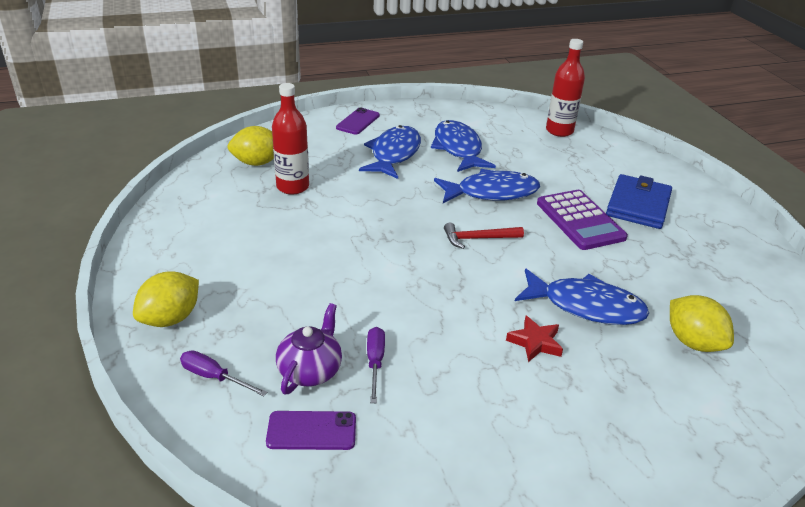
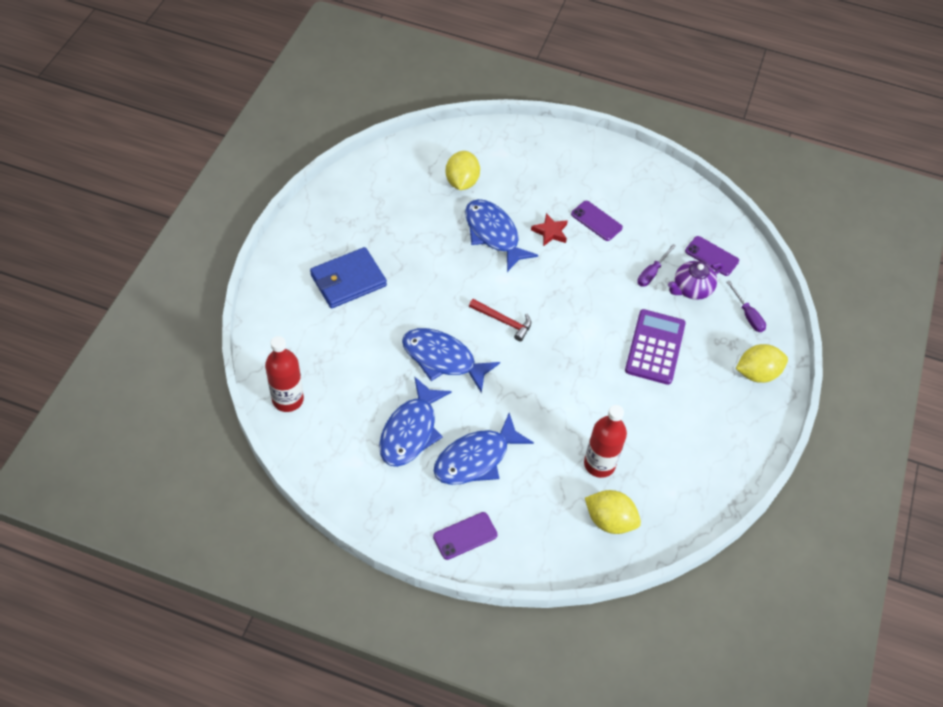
camera: 145 degrees left, 20 degrees up
(501, 388) = (596, 221): none -> purple phone
(580, 220) = (410, 293): purple calculator -> purple calculator (655, 347)

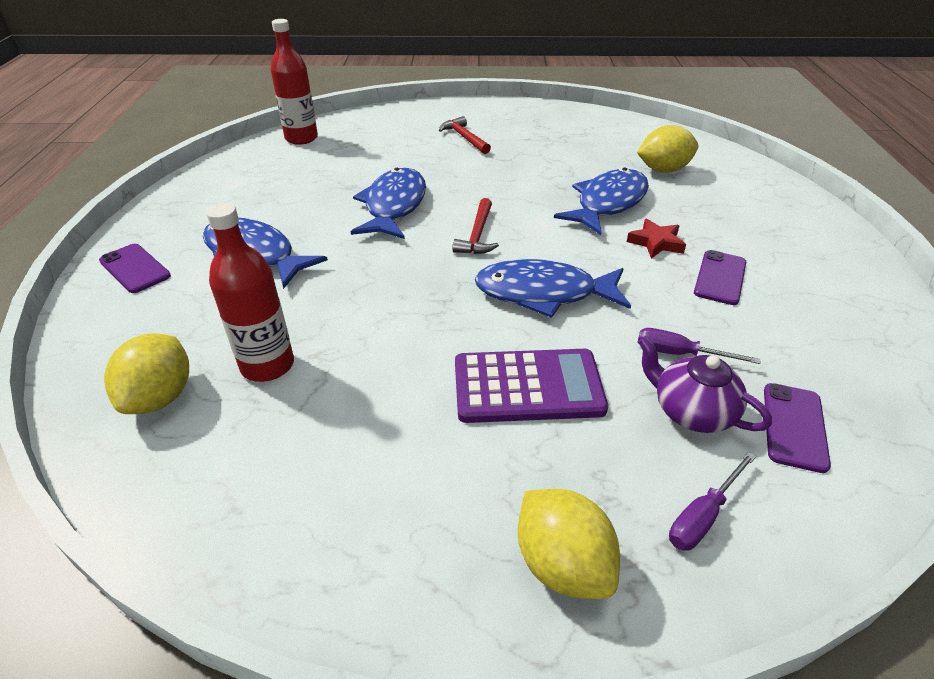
camera: 75 degrees right, 15 degrees down
(348, 280) = (464, 138): blue wallet -> red hammer
(411, 431) = (283, 205): blue fish -> blue fish (544, 293)

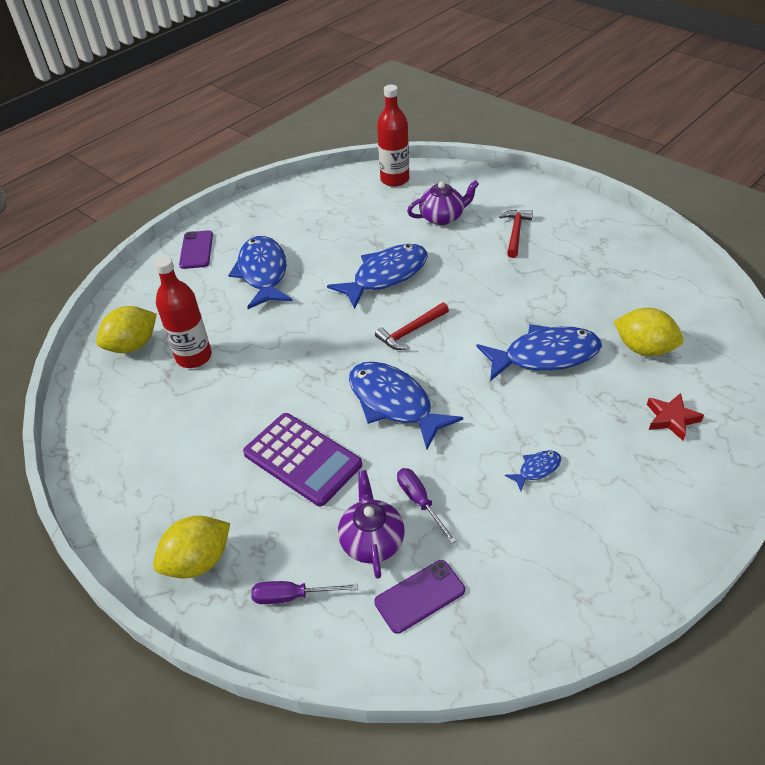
camera: 45 degrees right, 5 degrees up
(386, 148) = (442, 217): none -> purple teapot
(562, 564) = (198, 561): yellow lemon -> yellow lemon turned 45 degrees clockwise
(656, 243) = (531, 412): red star -> red star (671, 419)
(720, 278) = (537, 469): purple phone -> blue fish

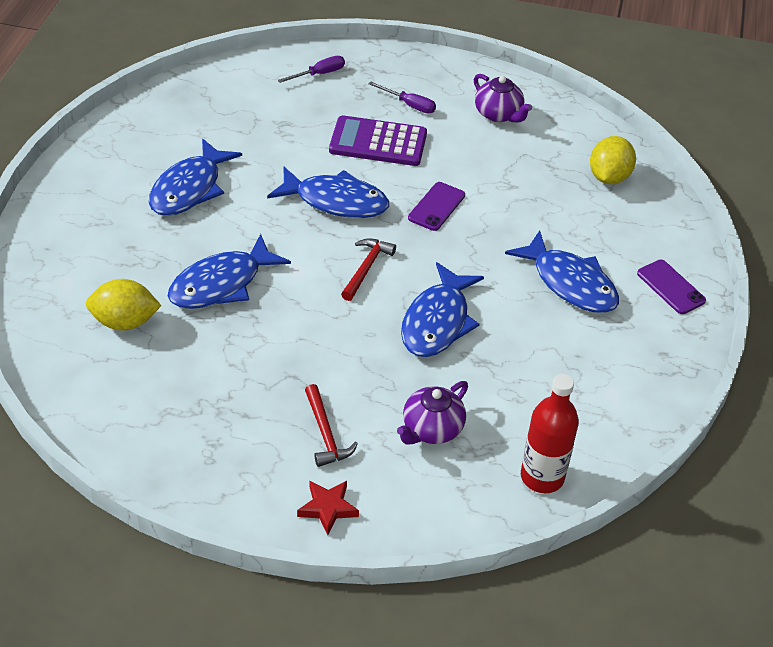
camera: 145 degrees right, 0 degrees up
(194, 357) = (544, 185): red bottle -> none
(198, 561) = (396, 71): yellow lemon -> none
(372, 540) = (288, 113): purple teapot -> purple teapot (499, 114)
(420, 502) = (269, 143): purple screwdriver -> purple screwdriver (409, 105)
(420, 596) = (237, 96): purple phone -> purple phone (436, 207)
(537, 469) = (189, 189): blue fish -> blue fish, size x2.28
(671, 419) = (86, 261): red star -> red star (328, 508)

